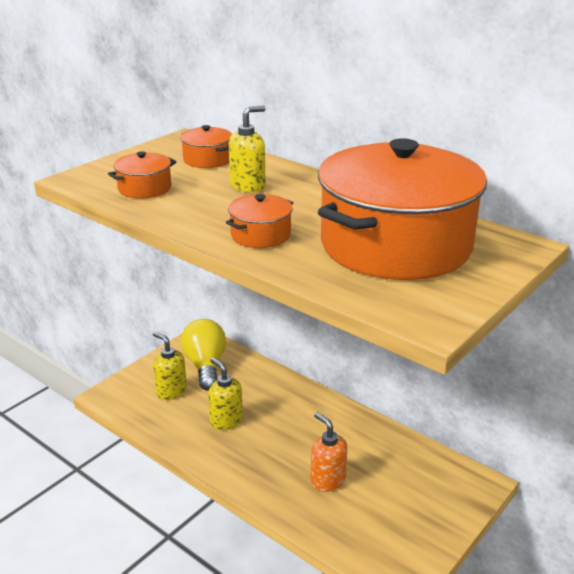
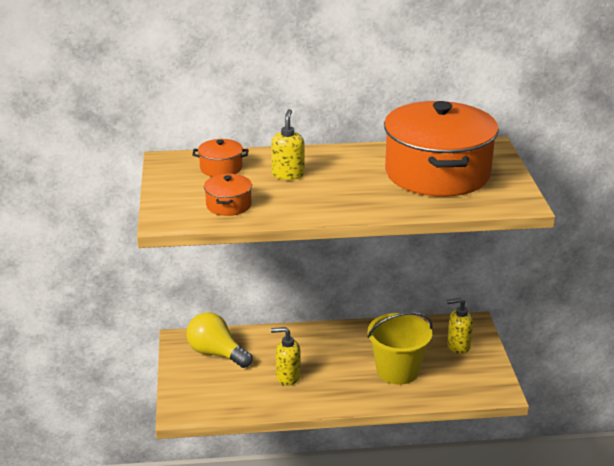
camera: 45 degrees left, 0 degrees up
(171, 391) = (221, 382): yellow soap dispenser -> yellow soap dispenser (458, 346)
(260, 235) = (362, 200): orange pot -> none
(327, 480) = (397, 371): orange soap dispenser -> yellow bucket

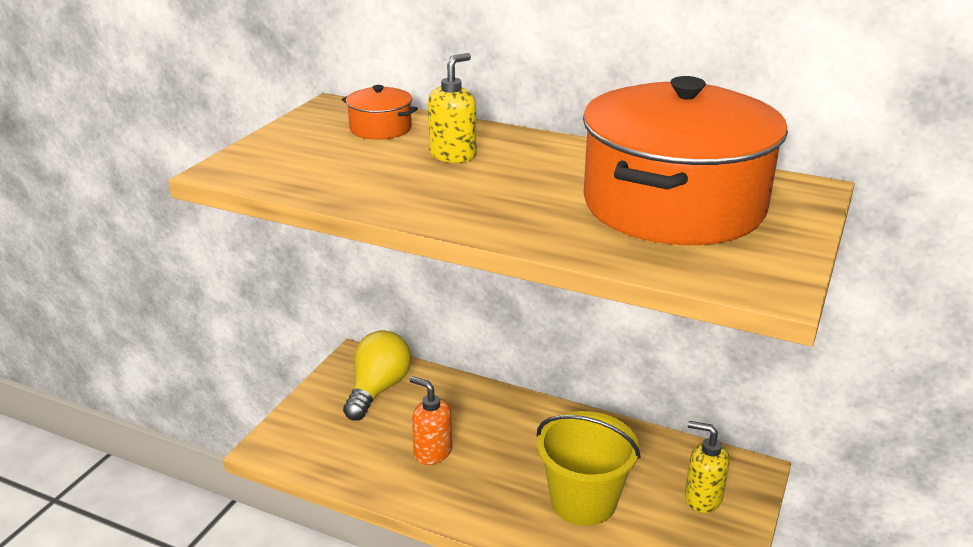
camera: 30 degrees right, 0 degrees up
(216, 353) = (378, 389): yellow light bulb -> yellow light bulb turned 45 degrees clockwise
(228, 205) = (325, 172): orange pot -> none
(287, 377) = (432, 452): yellow soap dispenser -> orange soap dispenser

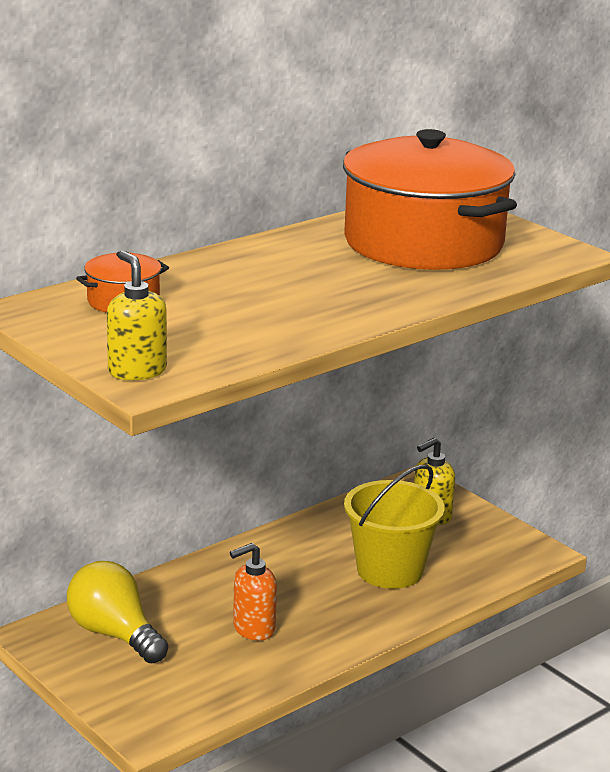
camera: 65 degrees left, 5 degrees down
(453, 155) = (232, 287): yellow soap dispenser -> yellow soap dispenser (137, 371)

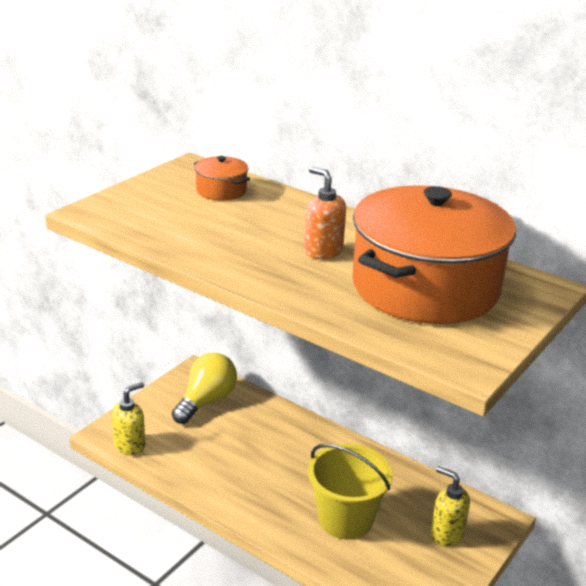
camera: 75 degrees right, 5 degrees up
(137, 371) = (108, 207): yellow soap dispenser -> yellow soap dispenser (130, 445)
(253, 629) = (235, 459): orange soap dispenser -> orange soap dispenser (323, 251)

